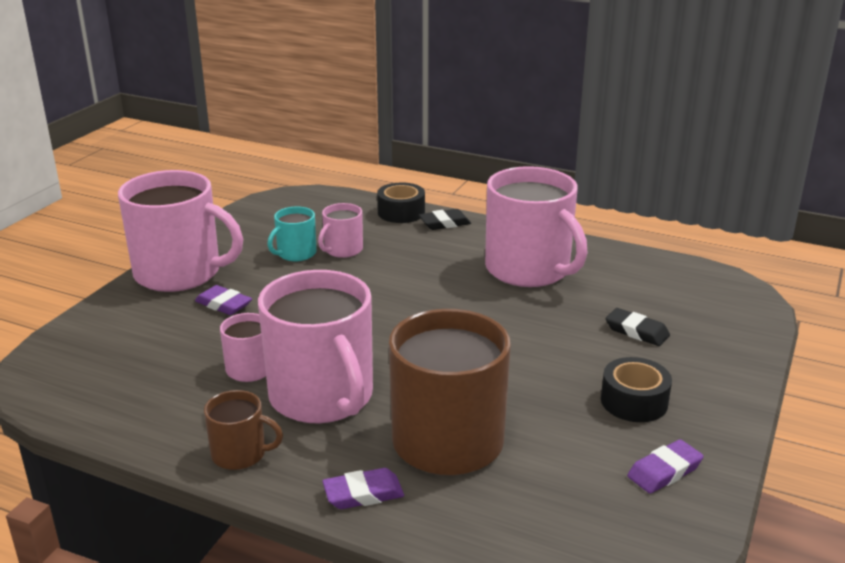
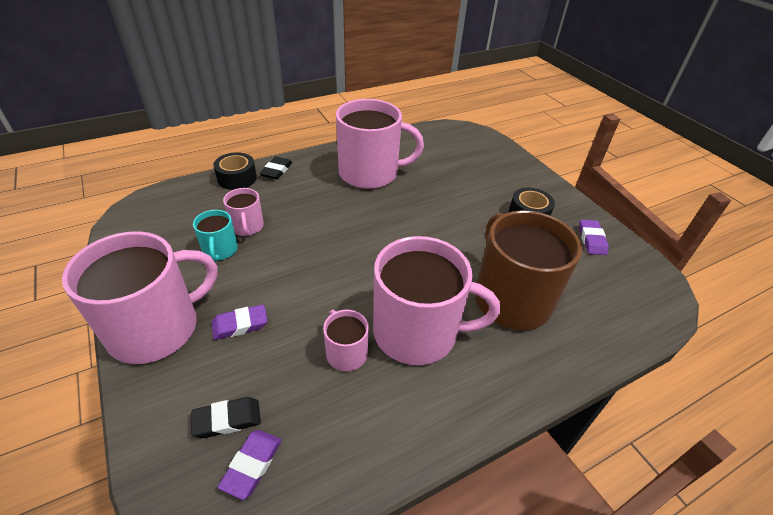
camera: 55 degrees left, 15 degrees up
(240, 454) = (448, 413): brown mug -> none
(363, 493) = (537, 367): purple eraser -> purple eraser (252, 465)
(636, 331) = (469, 177): black eraser -> black eraser (227, 419)

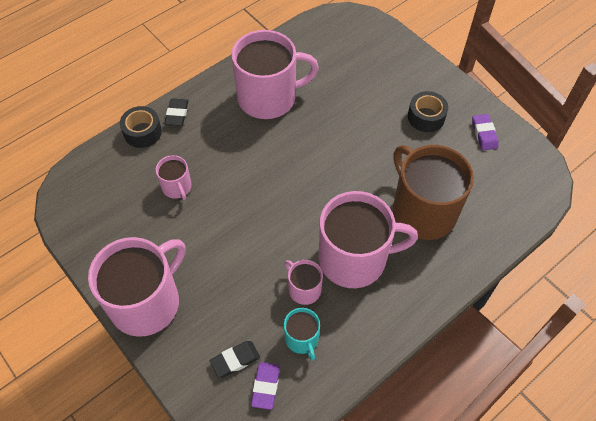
camera: 10 degrees left, 15 degrees up
(220, 250) = (164, 218): turquoise mug -> turquoise mug (302, 339)
(240, 325) = (212, 284): purple eraser -> none

